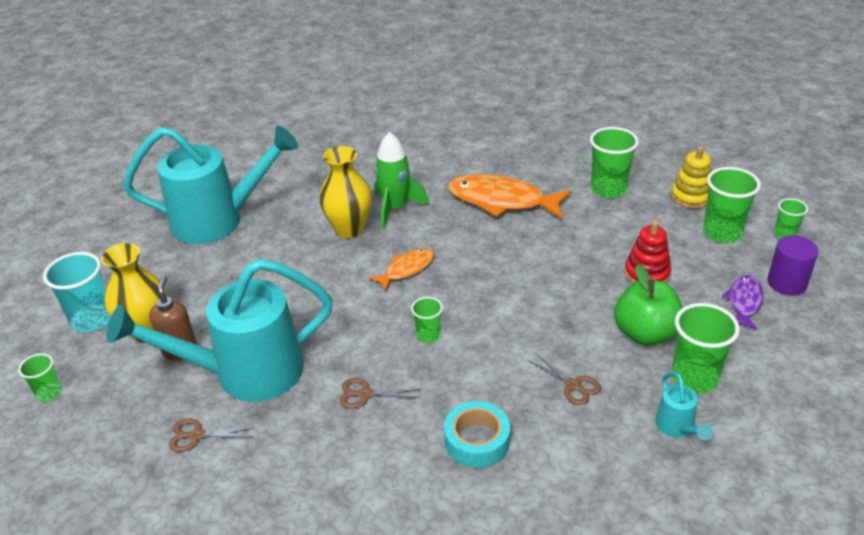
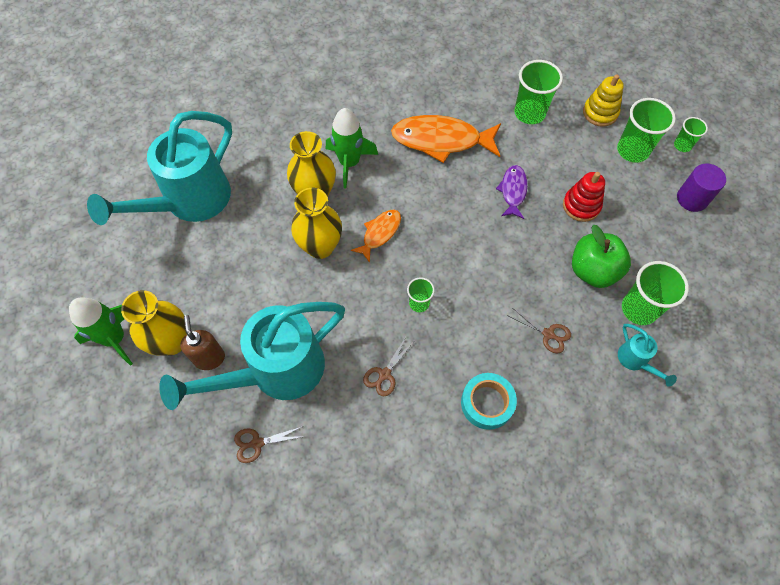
camera: 15 degrees left, 25 degrees up
(49, 393) = (108, 425): green cup -> none
(92, 320) = (115, 338): turquoise cup -> green rocket
(218, 220) = (189, 202): turquoise watering can -> turquoise watering can turned 150 degrees clockwise
(337, 273) = (320, 247): none -> yellow vase
(365, 394) = (384, 374): brown scissors -> brown scissors turned 45 degrees counterclockwise
(744, 302) = (663, 224): purple fish -> purple fish (513, 191)

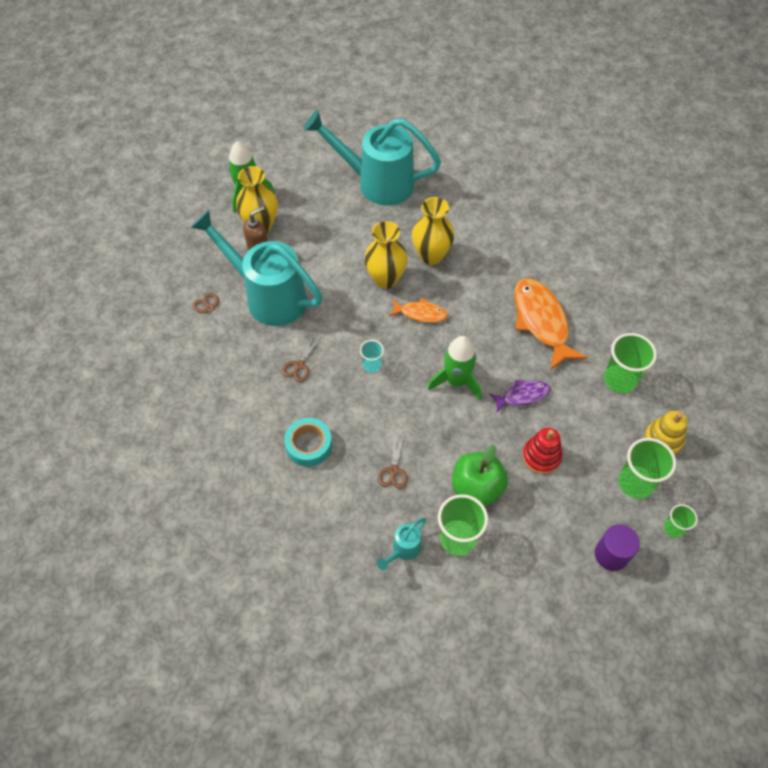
camera: 65 degrees right, 5 degrees down
(349, 163) = (475, 266): green rocket -> green rocket (456, 381)
(384, 374) = (299, 365): brown scissors -> brown scissors turned 75 degrees counterclockwise
(419, 303) = (372, 365): green cup -> turquoise cup

